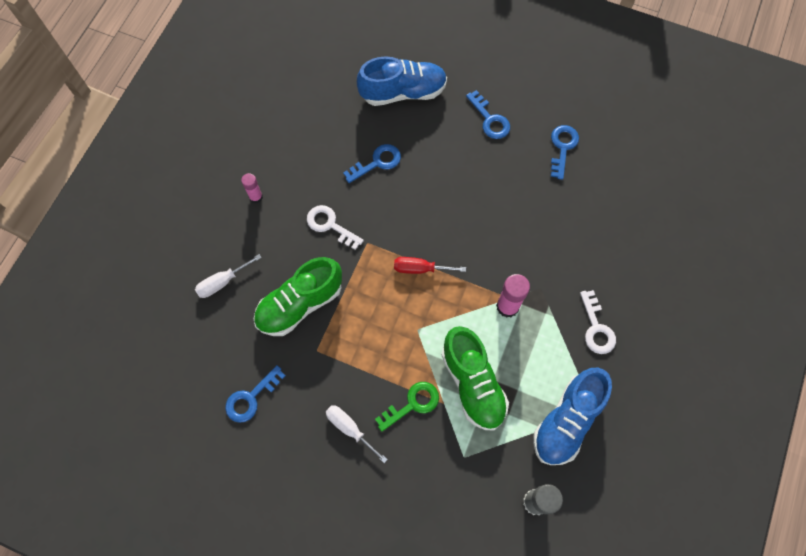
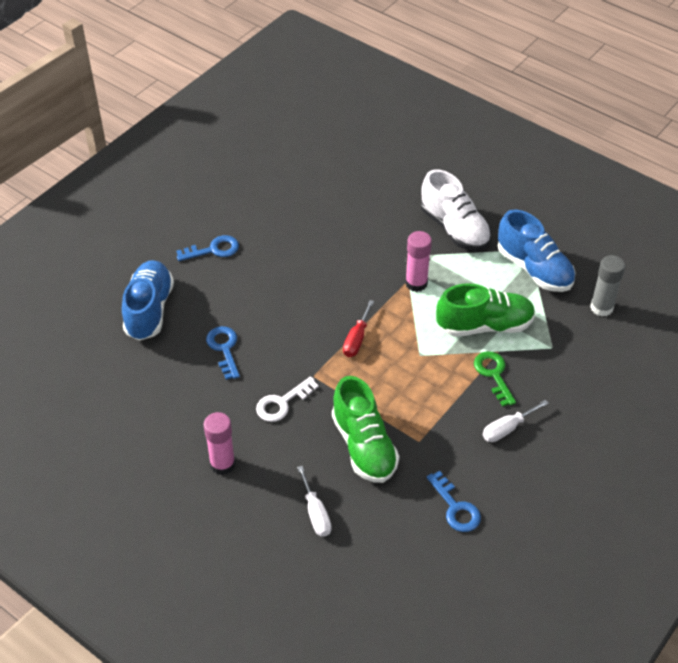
camera: 75 degrees left, 20 degrees down
(256, 197) = (222, 464): pink glue stick -> pink glue stick, size x1.61
(562, 147) = (267, 205): blue key -> none
(596, 328) = (454, 228): white key -> white shoe

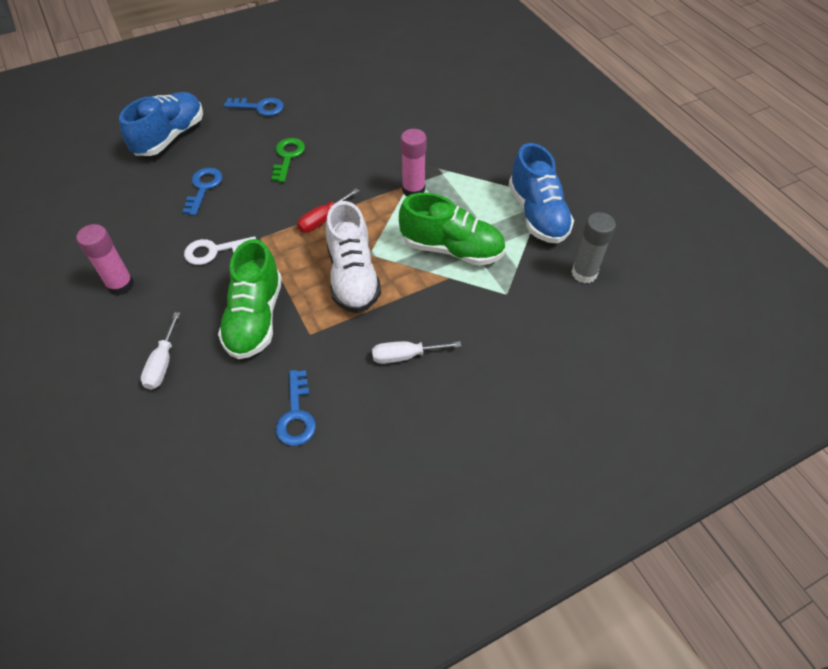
camera: 25 degrees right, 5 degrees up
(454, 228) = (483, 155): white shoe -> white shoe (353, 277)
(493, 374) = (428, 298): green key -> green key (288, 157)

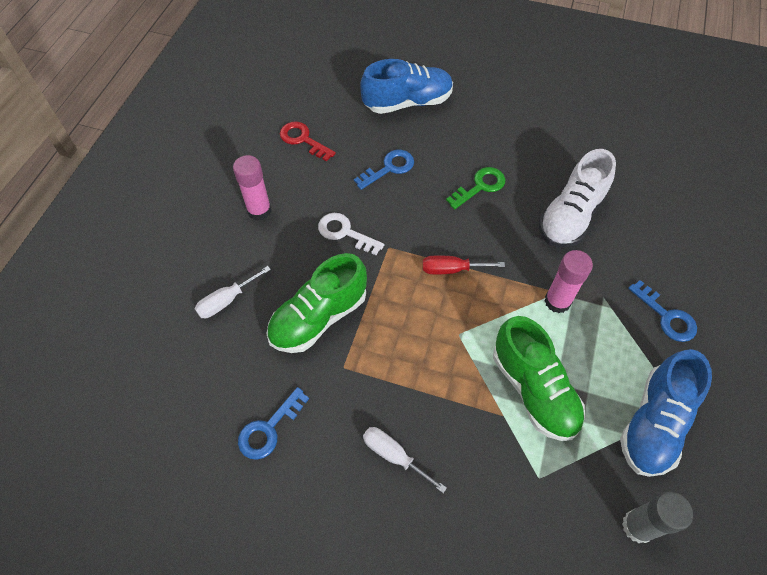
camera: 45 degrees right, 5 degrees up
(105, 213) = (303, 139): none -> red key
(259, 107) = (502, 121): blue key -> blue key (666, 316)
(353, 277) = (424, 344): white shoe -> white shoe (570, 216)

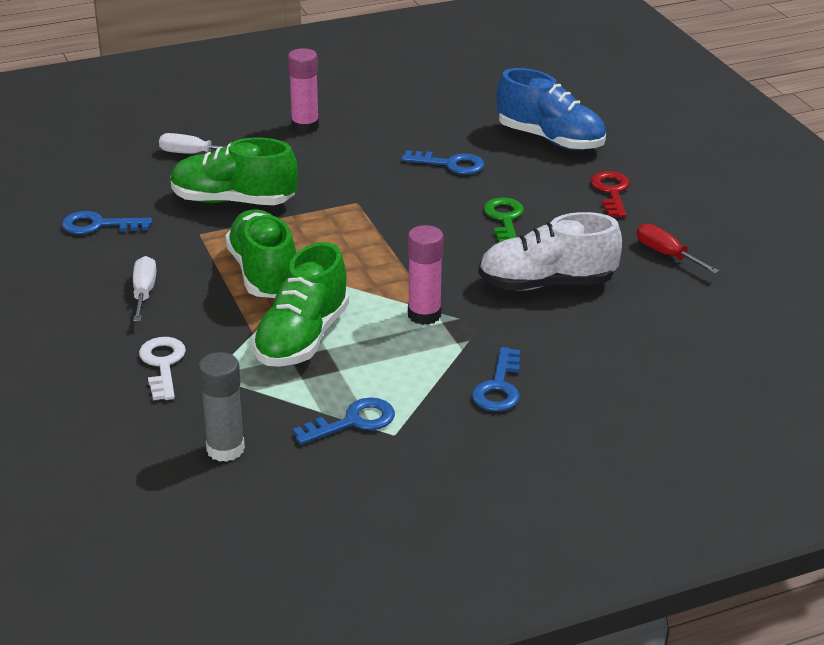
camera: 50 degrees right, 25 degrees down
(303, 139) = (416, 110): red key -> red key (611, 192)
(345, 232) = (341, 175): white key -> white key (163, 364)
(433, 360) = (264, 274): none -> green shoe
(451, 269) = (379, 243): red screwdriver -> red screwdriver (666, 254)
(480, 186) = (504, 219): green key -> green key turned 105 degrees counterclockwise
(654, 423) = (353, 422): blue shoe -> blue key

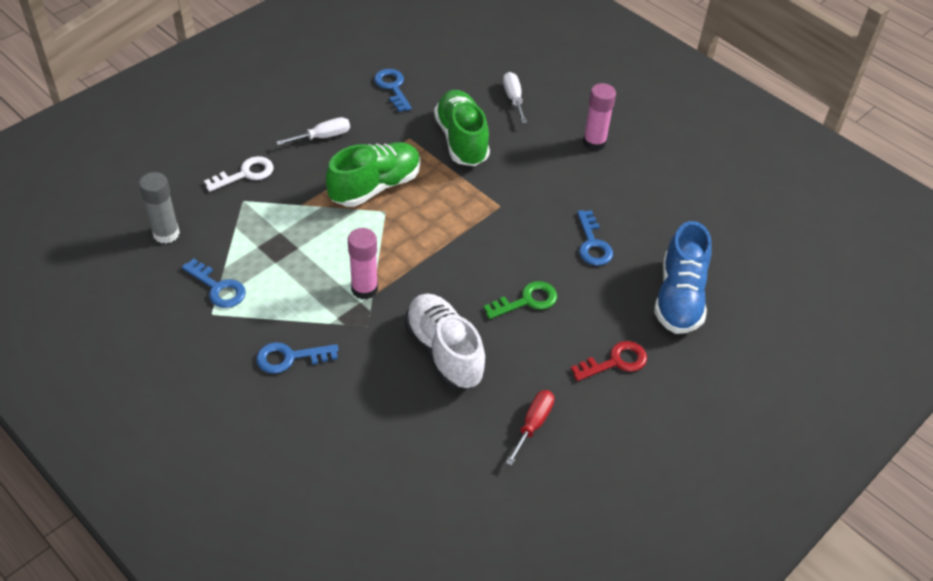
camera: 65 degrees right, 15 degrees up
(302, 338) = (304, 231): green shoe -> none

